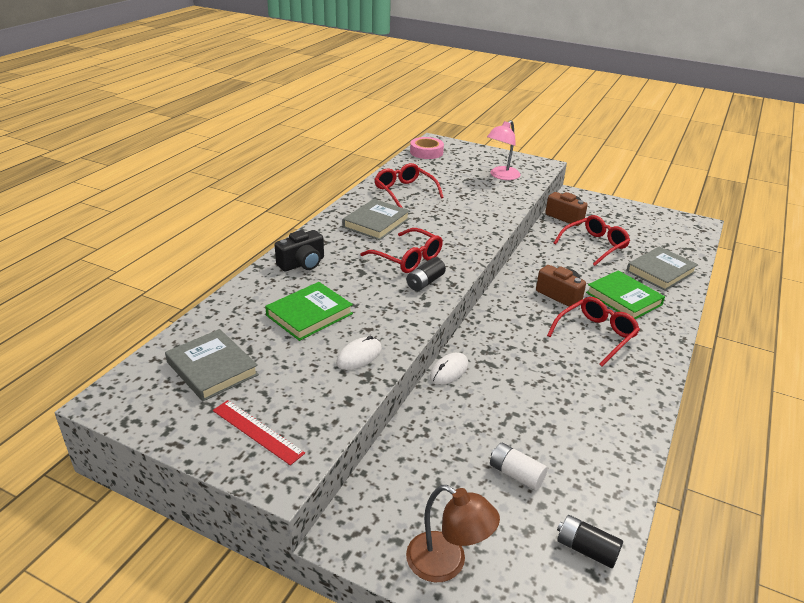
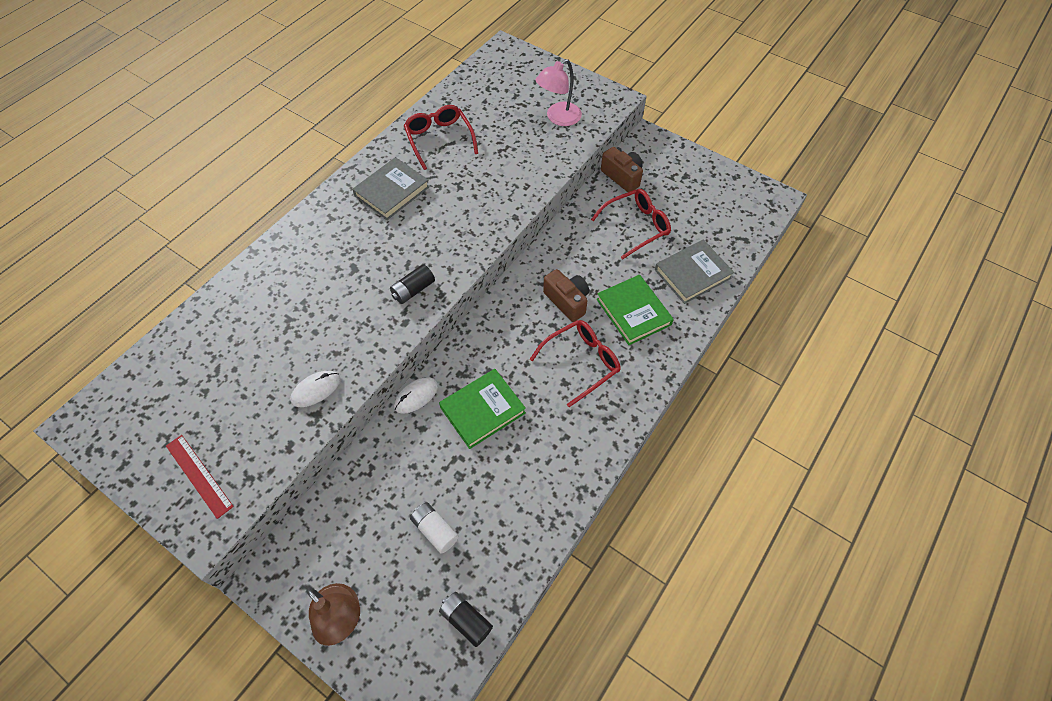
camera: 10 degrees right, 25 degrees up
(212, 368) = (177, 392): grey book -> none
(302, 264) = (297, 251): black camera -> none
(309, 314) = (284, 327): green book -> green book (482, 410)
(408, 259) = (408, 252): red glasses -> none
(426, 152) = (487, 69): pink tape -> none

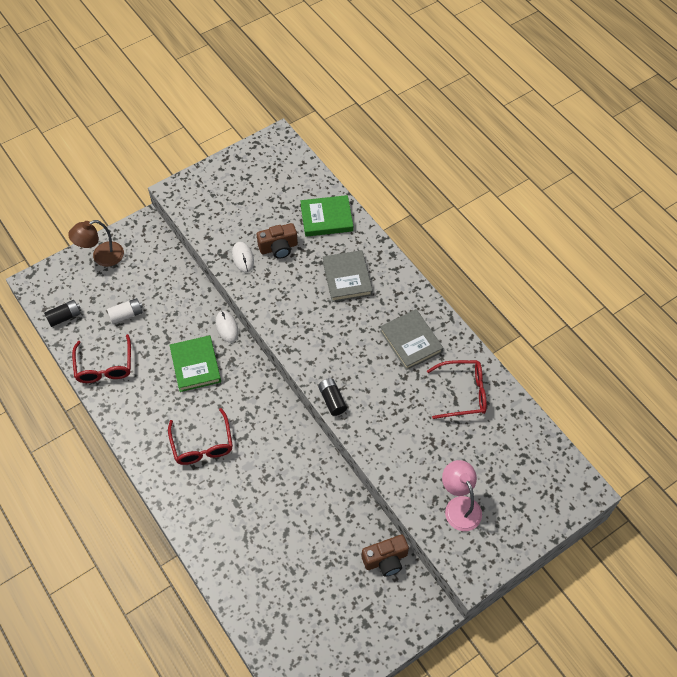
camera: 110 degrees right, 0 degrees up
(199, 475) = (212, 191): red ruler -> none
(413, 290) = (300, 332): black battery -> black battery (332, 400)
(567, 301) = (263, 455): brown camera -> brown camera (278, 248)
(633, 312) = (230, 503): green book -> green book (326, 218)
(637, 226) = (319, 546): red glasses -> red glasses (104, 367)
(692, 274) = (246, 571): grey book -> grey book (347, 278)

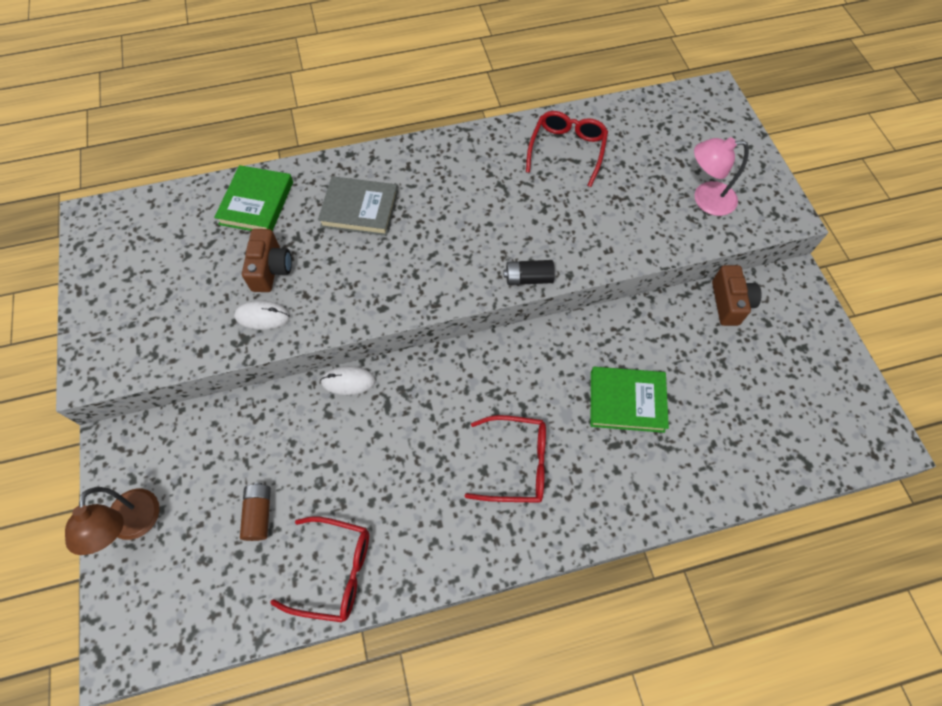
camera: 70 degrees left, 5 degrees up
(64, 317) = (213, 615): black battery -> none
(126, 314) = (259, 514): white battery -> brown battery
(195, 365) = (390, 438): green book -> green book (627, 401)
(411, 341) = (480, 175): grey book -> none

